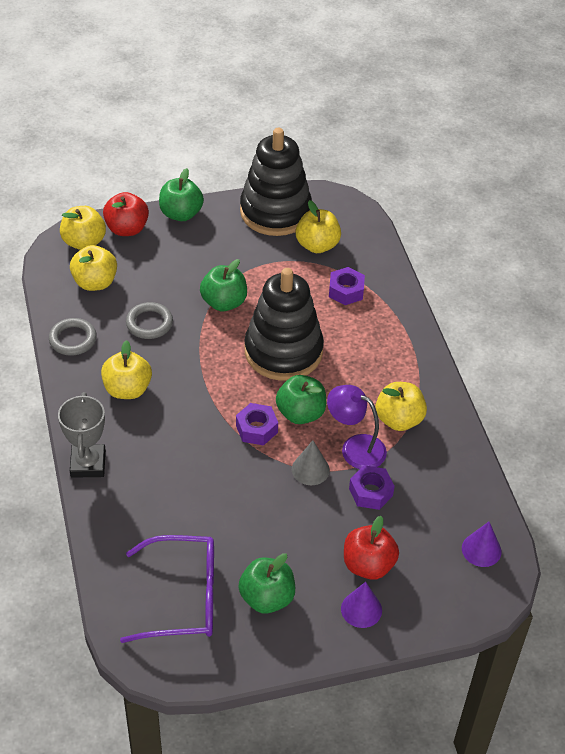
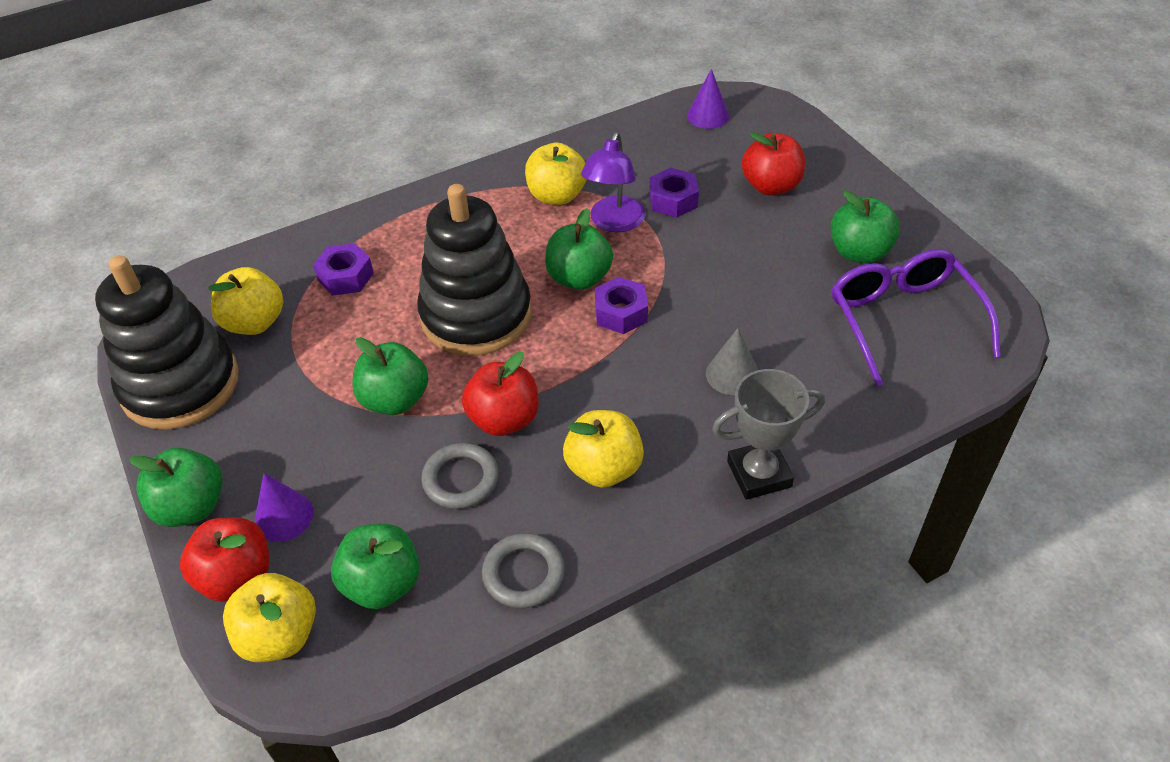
camera: 100 degrees left, 0 degrees up
(95, 282) = (382, 584): yellow apple -> green apple
(186, 350) = (504, 419): none -> red apple
(310, 469) = (663, 253): grey cone -> grey cone (732, 374)
(361, 609) = (828, 182): purple cone -> purple cone (284, 516)

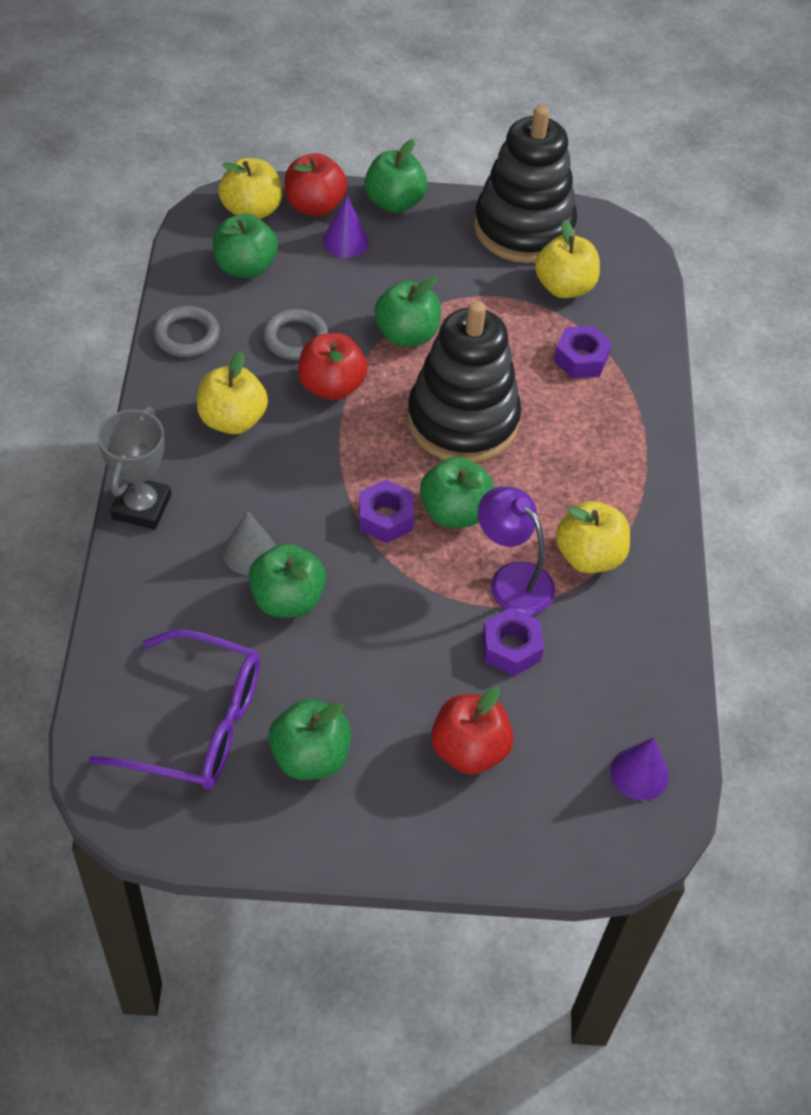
camera: 115 degrees right, 5 degrees up
(752, 328) = (287, 599): none -> green apple

